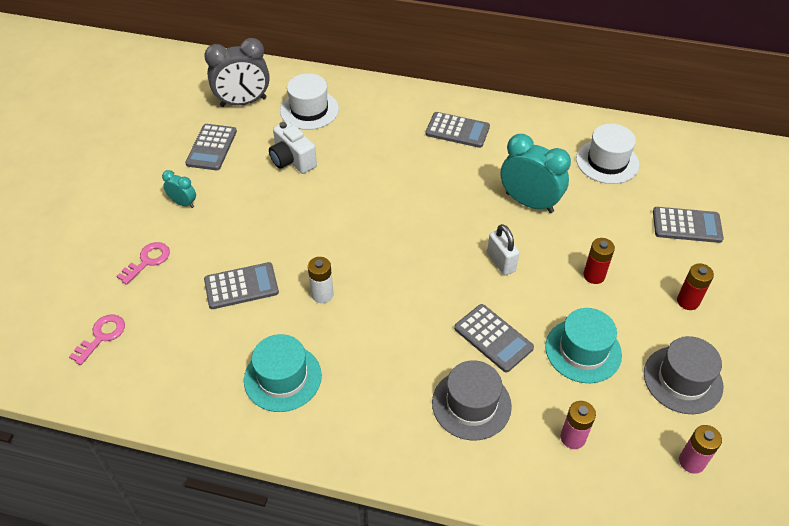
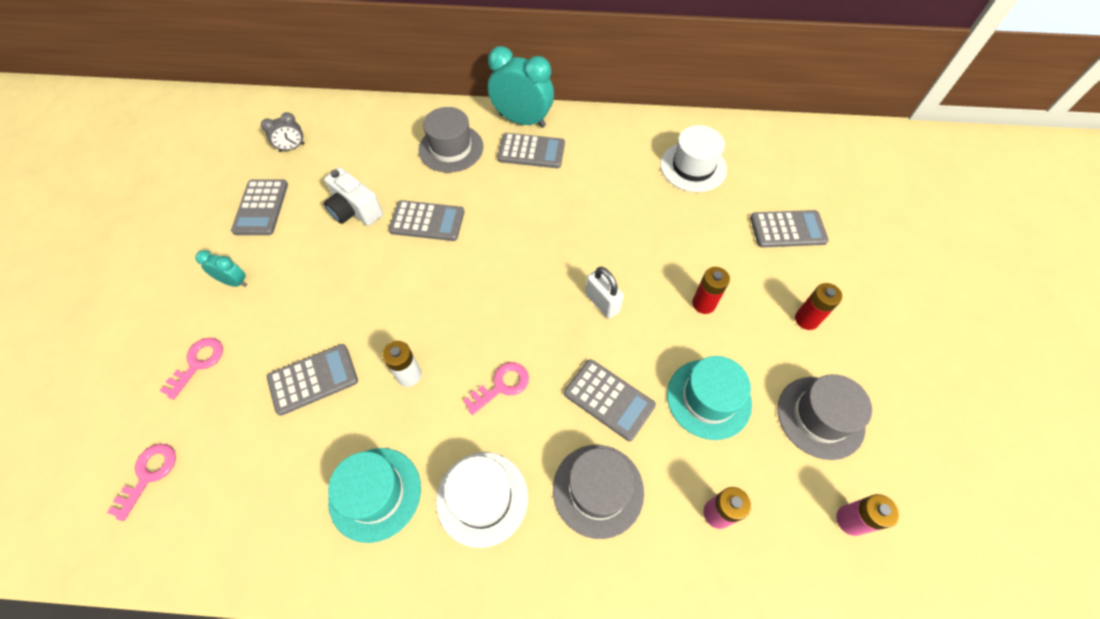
camera: 10 degrees left, 10 degrees up
(243, 102) = (292, 148): grey clock -> grey clock, size x0.50
(309, 110) = (367, 148): white hat -> white hat (482, 498)
(354, 176) = (427, 221): none -> grey calculator
(384, 119) = (451, 148): none -> grey hat
(400, 314) = (501, 386): none -> pink key
(529, 202) = (621, 226): turquoise clock -> turquoise clock (522, 120)

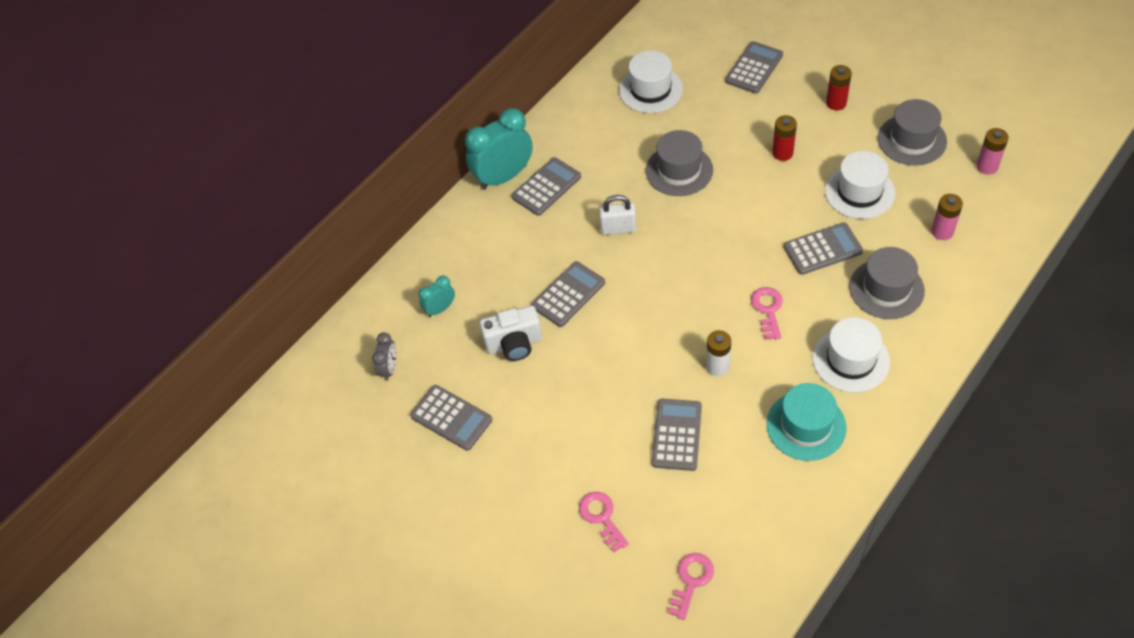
camera: 50 degrees left, 5 degrees down
(148, 475) = (691, 581): pink key -> pink key turned 60 degrees clockwise
(234, 282) = (528, 465): turquoise clock -> turquoise clock (440, 309)
(451, 148) = (495, 243): grey hat -> grey hat (679, 170)
(602, 303) = (738, 213): white padlock -> white padlock (618, 228)
(708, 398) = (859, 192): turquoise hat -> white hat

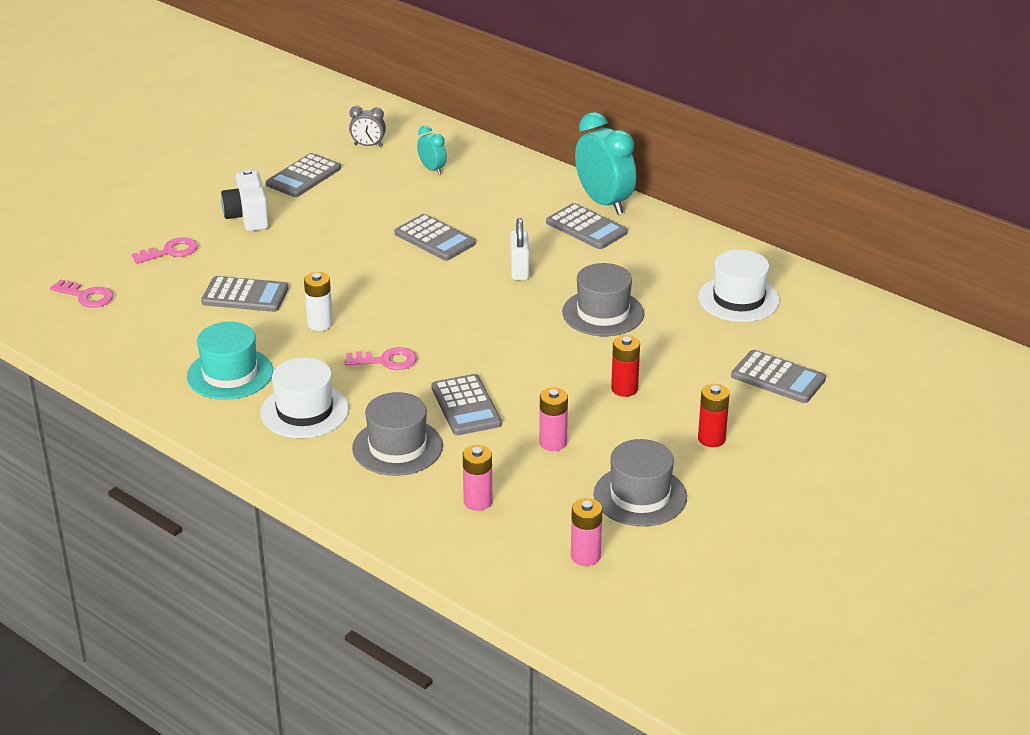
camera: 85 degrees right, 20 degrees down
(514, 344) = (379, 208): white camera -> white camera (248, 217)
(859, 192) = (553, 442): white hat -> pink battery

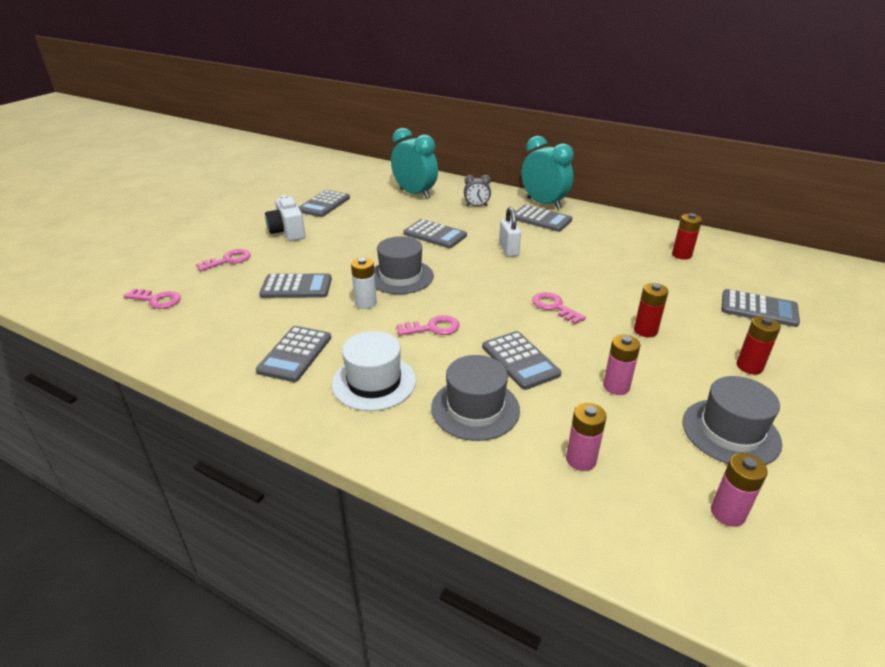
camera: 10 degrees left, 0 degrees up
(230, 374) = (295, 354): turquoise hat -> grey calculator
(368, 145) = (365, 184): grey clock -> grey clock (476, 206)
(432, 169) = (415, 194): turquoise clock -> turquoise clock, size x2.00
(536, 351) = (554, 307): none -> pink key
(603, 313) = (589, 274): grey hat -> grey hat (401, 277)
(738, 299) = (681, 255): white hat -> red battery

